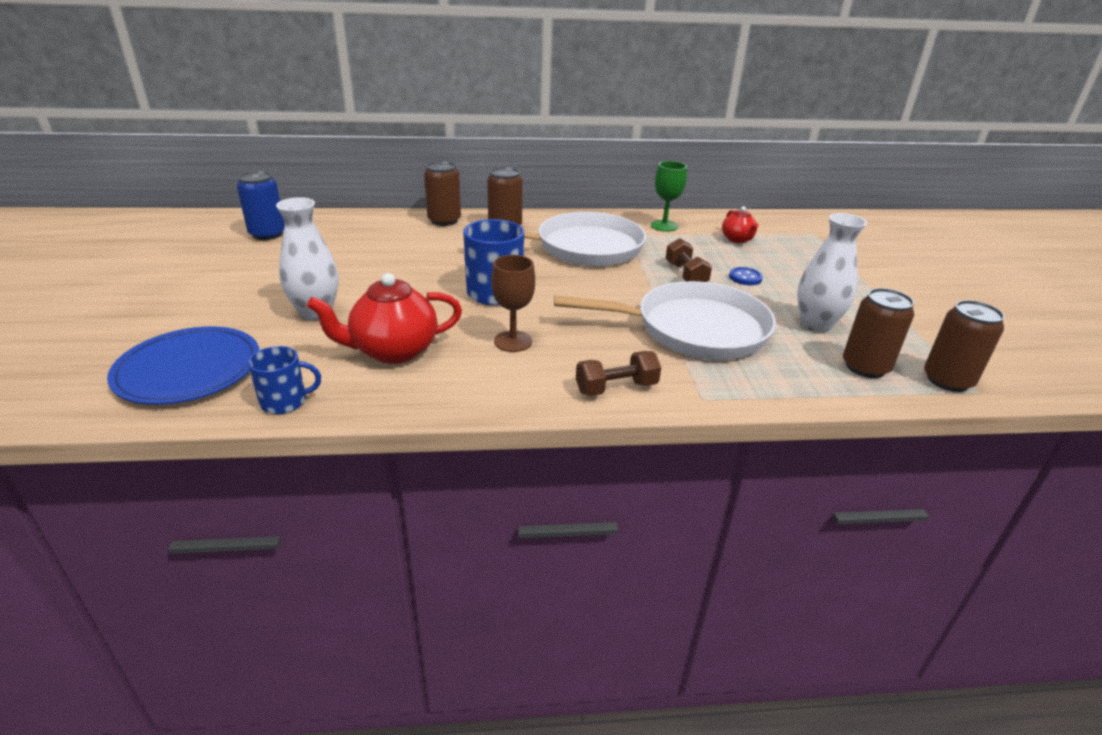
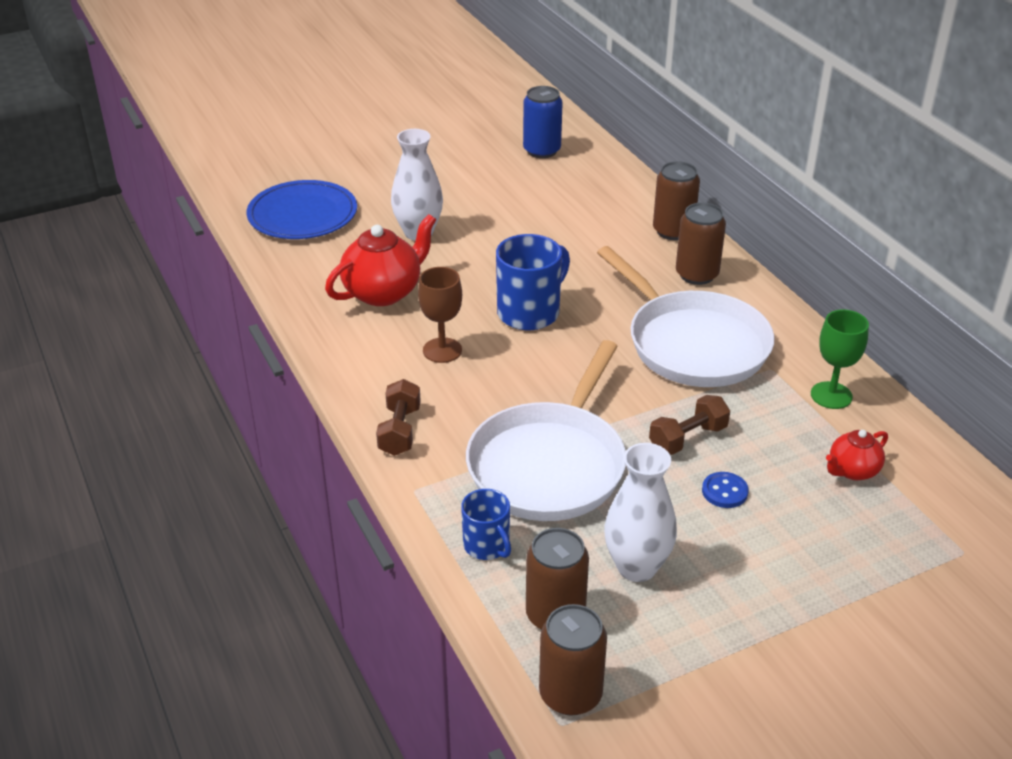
camera: 70 degrees right, 5 degrees up
(285, 402) = (286, 270): blue mug -> blue mug (487, 545)
(393, 351) = (384, 292): red teapot -> red teapot turned 90 degrees clockwise
(616, 388) = (400, 431): brown dumbbell -> brown dumbbell turned 45 degrees clockwise
(693, 329) = (550, 464): white pan -> white pan turned 45 degrees clockwise

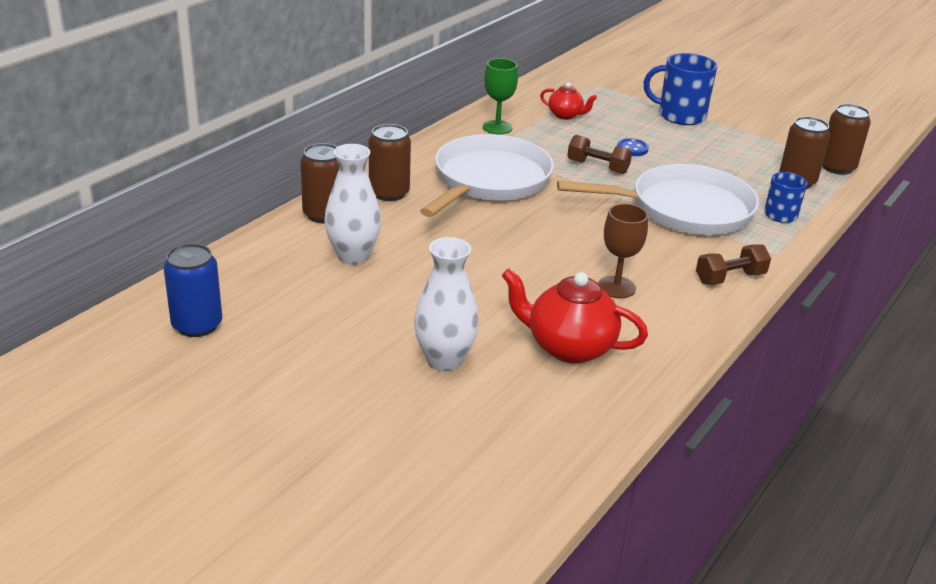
camera: 120 degrees left, 5 degrees down
(302, 215) = (478, 467): blue plate -> none
(530, 312) = (519, 258): blue mug -> blue mug (680, 115)
(637, 567) = (728, 165): white vase -> white vase (353, 256)

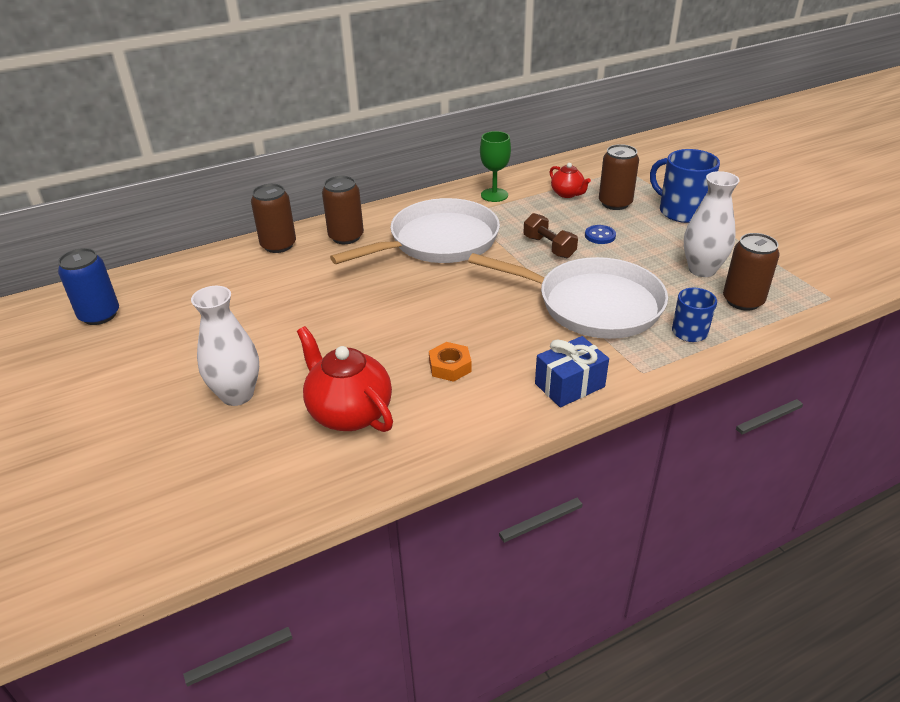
camera: 30 degrees right, 5 degrees up
(353, 256) = (263, 285): white vase -> white vase (702, 269)
(616, 287) = (450, 366): brown goblet -> orange nut
(730, 278) = (569, 385): brown dumbbell -> blue gift
(837, 167) = (805, 294): brown can -> brown can (615, 203)

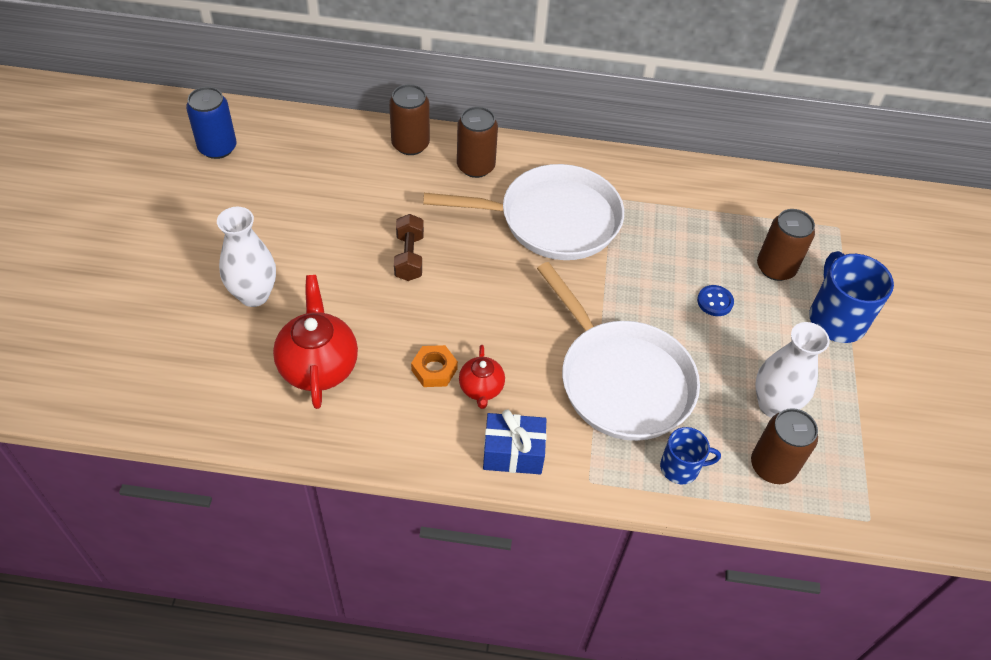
camera: 30 degrees right, 15 degrees up
(494, 195) = (662, 188): green goblet -> none
(549, 247) = (650, 287): brown dumbbell -> brown dumbbell (409, 257)
(567, 194) = (738, 227): red teapot -> red teapot (481, 389)

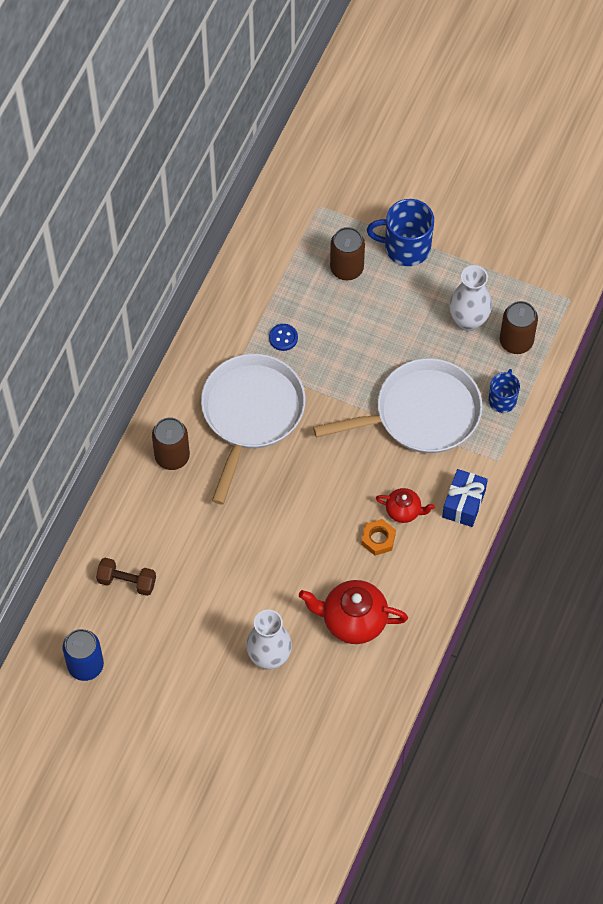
camera: 70 degrees left, 10 degrees up
(409, 257) = (261, 532): brown dumbbell -> brown dumbbell (127, 581)
(410, 144) = (129, 503): brown can -> none
(715, 301) = (367, 324): blue button -> blue button (283, 338)

